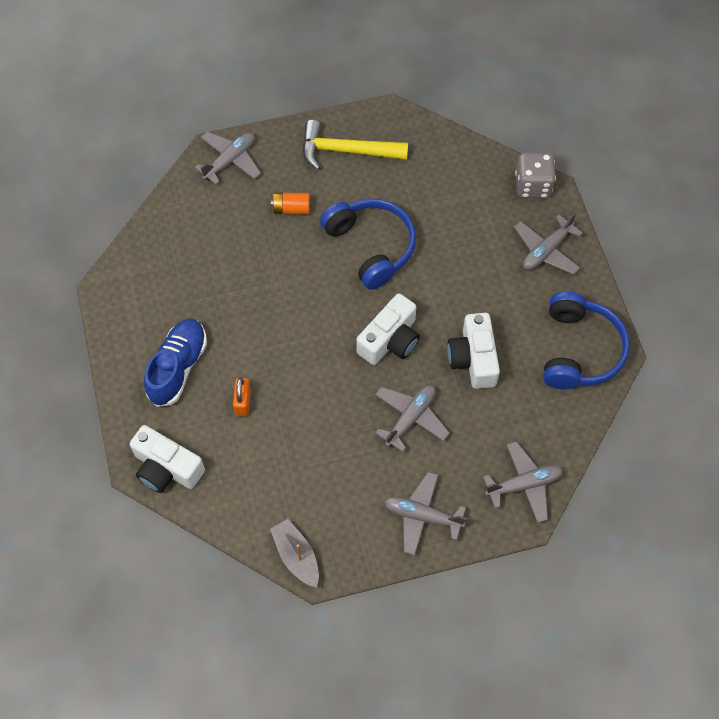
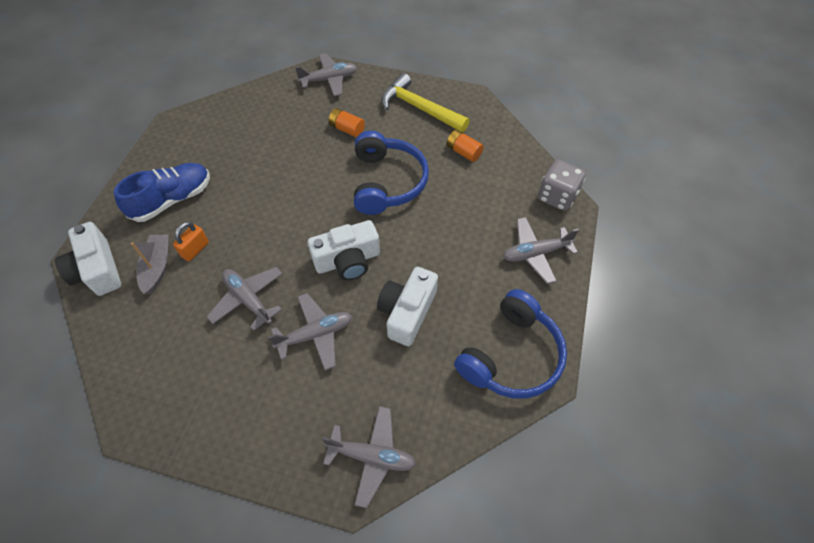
camera: 30 degrees right, 5 degrees down
(296, 556) = (126, 402): grey boat -> grey boat (157, 267)
(421, 180) = (463, 152): none -> orange battery
(422, 516) = (258, 431): grey plane -> grey plane (248, 300)

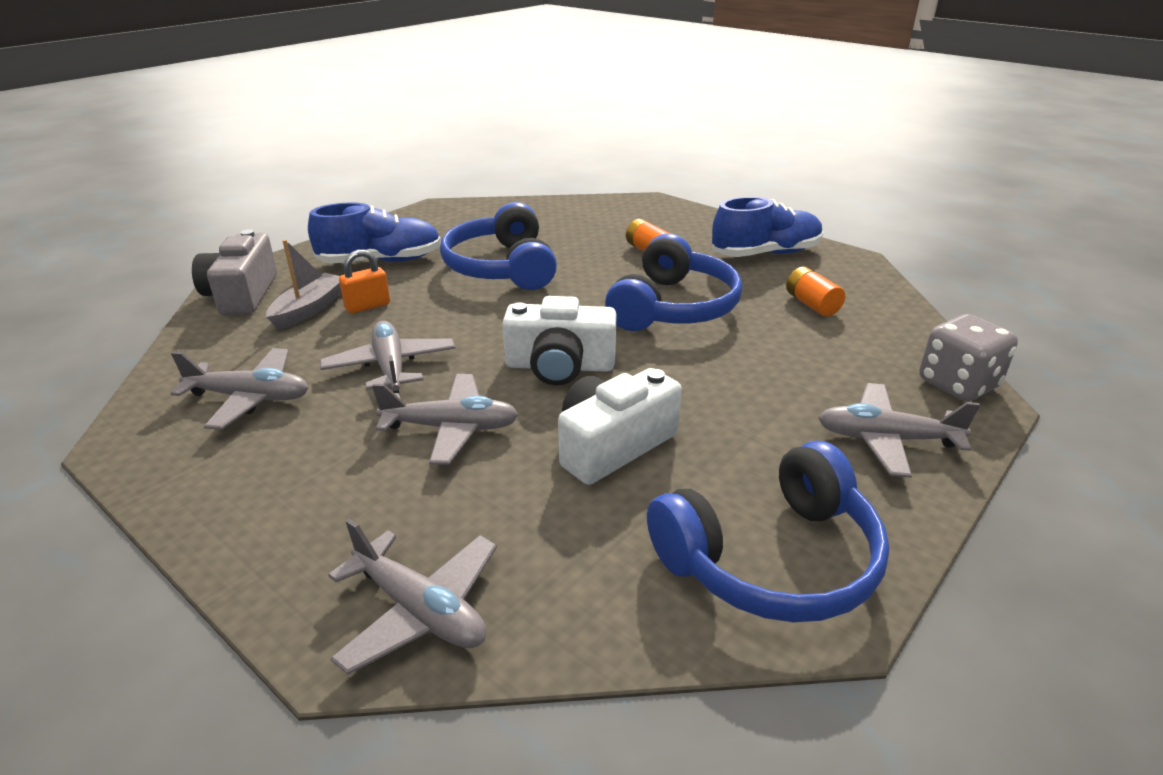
camera: 25 degrees right, 25 degrees down
(97, 270) = (242, 294): white camera -> grey camera
(260, 178) = (502, 267): none -> blue headphones
(329, 80) = (654, 210): grey plane -> grey plane (250, 398)
(419, 108) = (765, 254): yellow hammer -> blue shoe

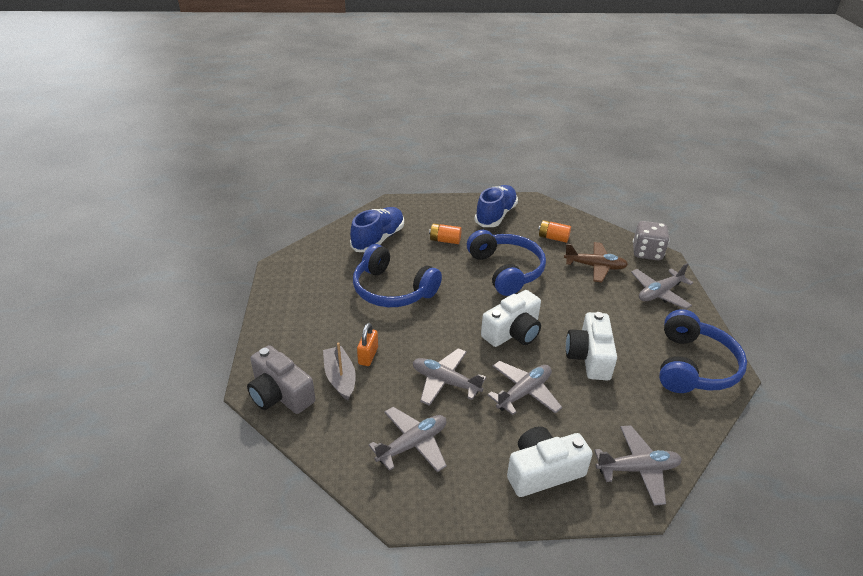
camera: 45 degrees left, 5 degrees up
(309, 516) = (543, 471): none -> white camera
(381, 261) = (319, 323): blue shoe -> blue shoe (378, 239)
(822, 359) = (595, 266): none -> brown plane

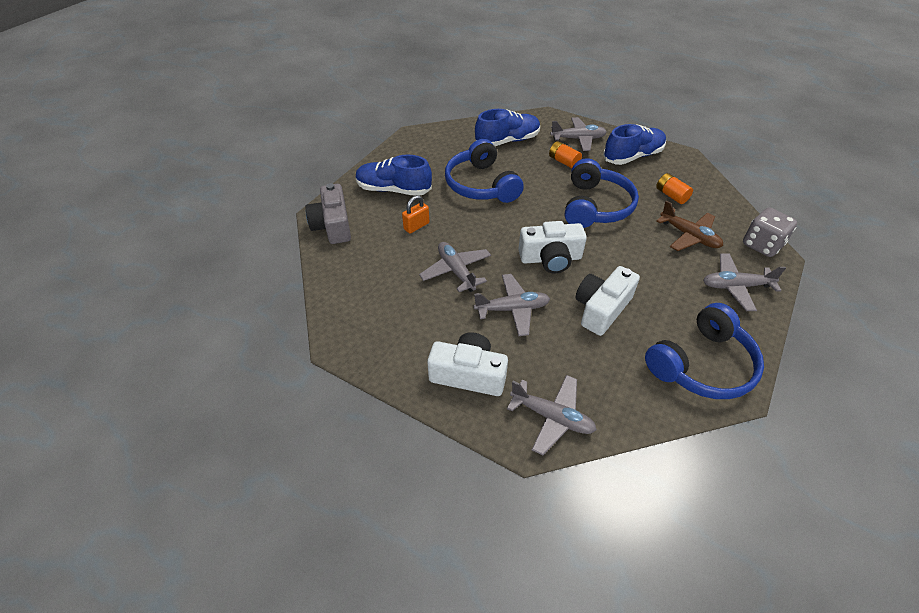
camera: 35 degrees right, 10 degrees up
(311, 329) = (393, 190): none -> blue shoe
(340, 378) = (382, 233): grey boat -> none
(412, 444) = (389, 303): grey plane -> grey plane (578, 139)

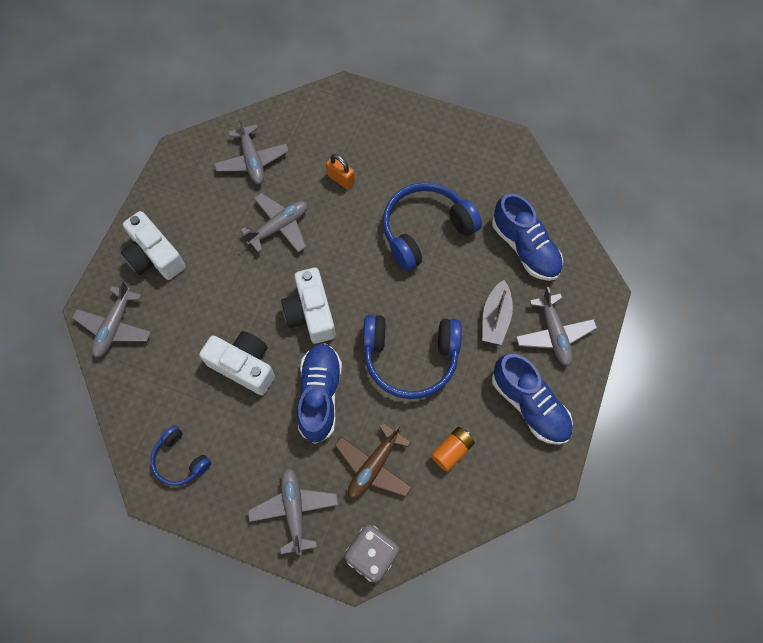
camera: 80 degrees right, 20 degrees up
(332, 225) = (328, 106): grey camera -> none
(393, 190) = (397, 145): blue shoe -> blue shoe (320, 395)
(468, 374) = (154, 256): white camera -> white camera turned 135 degrees clockwise
(512, 309) = (234, 283): grey plane -> grey plane (252, 160)
(563, 162) = (495, 318): orange battery -> grey boat
(702, 365) = (180, 460): blue headphones -> blue headphones, size x0.54

